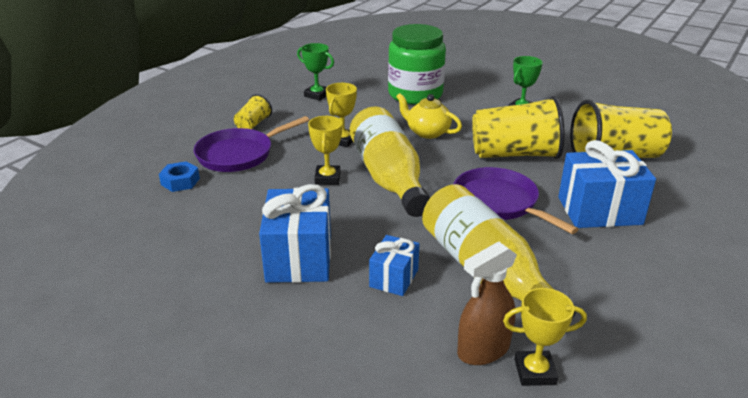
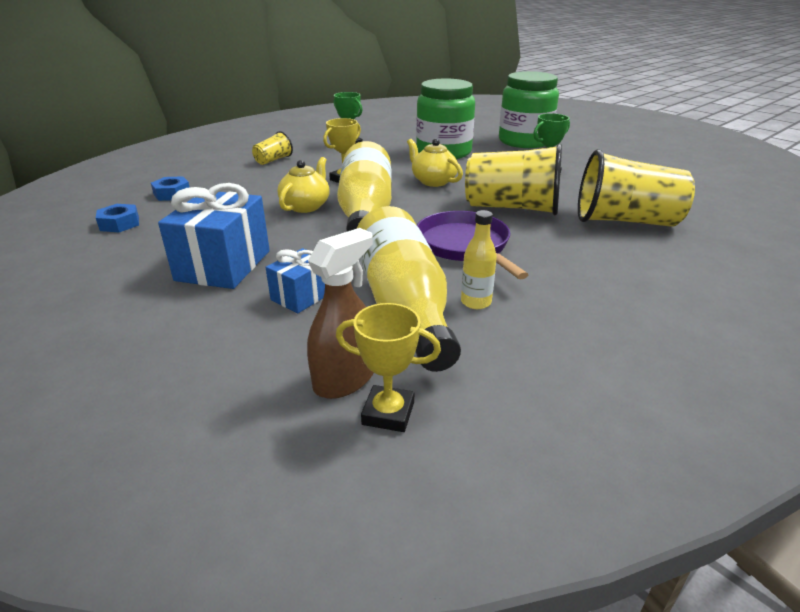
camera: 15 degrees right, 0 degrees up
(156, 226) = (119, 224): none -> blue nut
(239, 154) = (241, 180): purple pan -> none
(327, 178) = (306, 206): yellow trophy -> yellow teapot
(482, 72) = (524, 141): none -> green jar
(483, 350) = (345, 379): brown spray bottle -> brown spray bottle turned 150 degrees clockwise
(541, 259) = (476, 302): none -> yellow bottle
(599, 211) = (575, 267): blue gift -> none

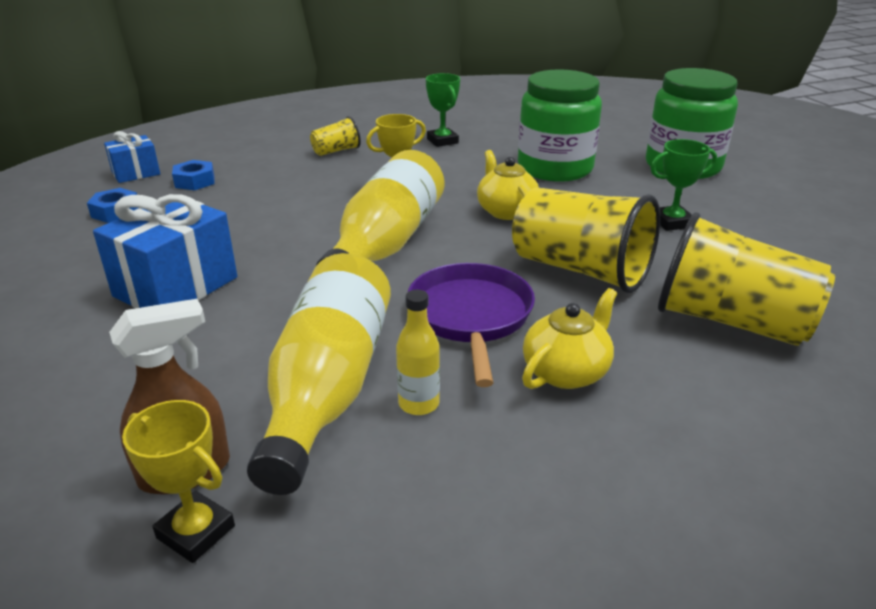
camera: 20 degrees right, 0 degrees up
(302, 296) = (225, 346): blue gift -> blue gift (136, 173)
(306, 206) = (324, 222): yellow teapot -> yellow teapot (566, 372)

